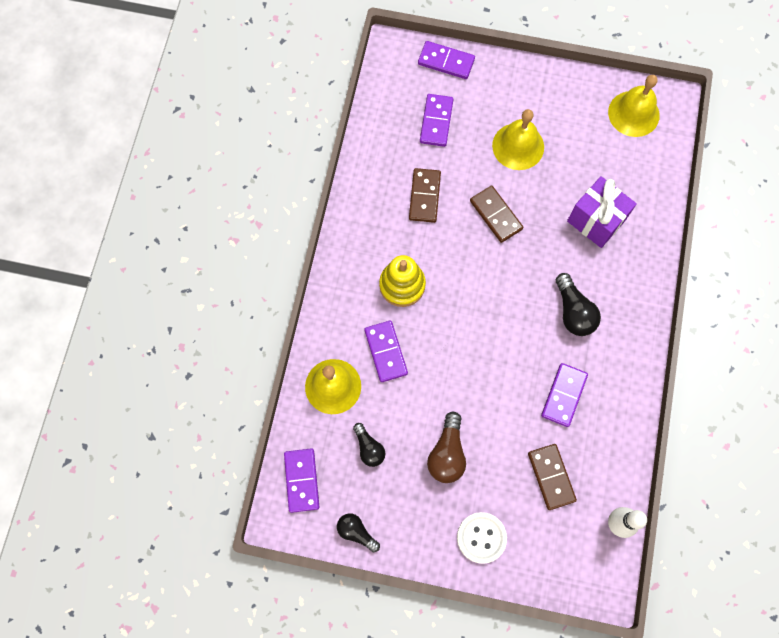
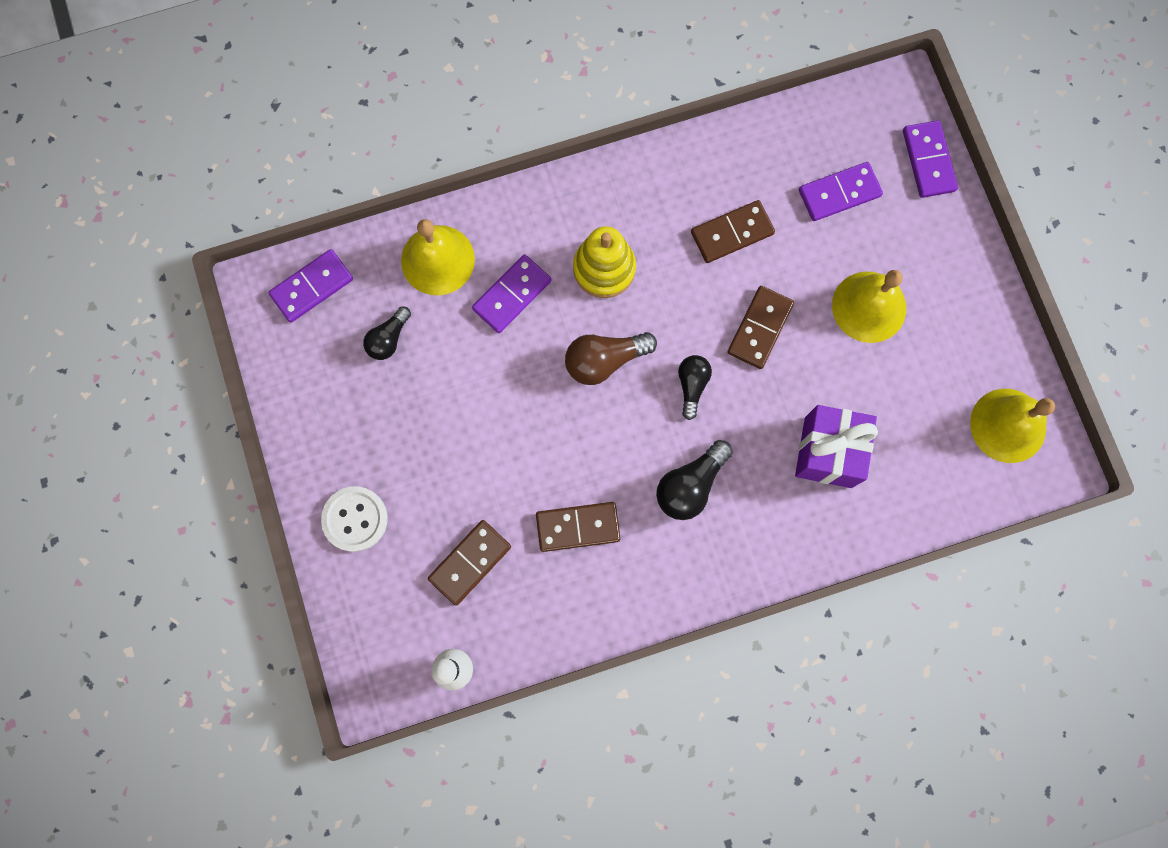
camera: 60 degrees right, 5 degrees up
(356, 532) = (287, 378): black light bulb -> black light bulb (692, 385)
(447, 453) = (431, 429): brown light bulb -> brown light bulb (604, 360)
(564, 395) = (578, 527): purple domino -> brown domino

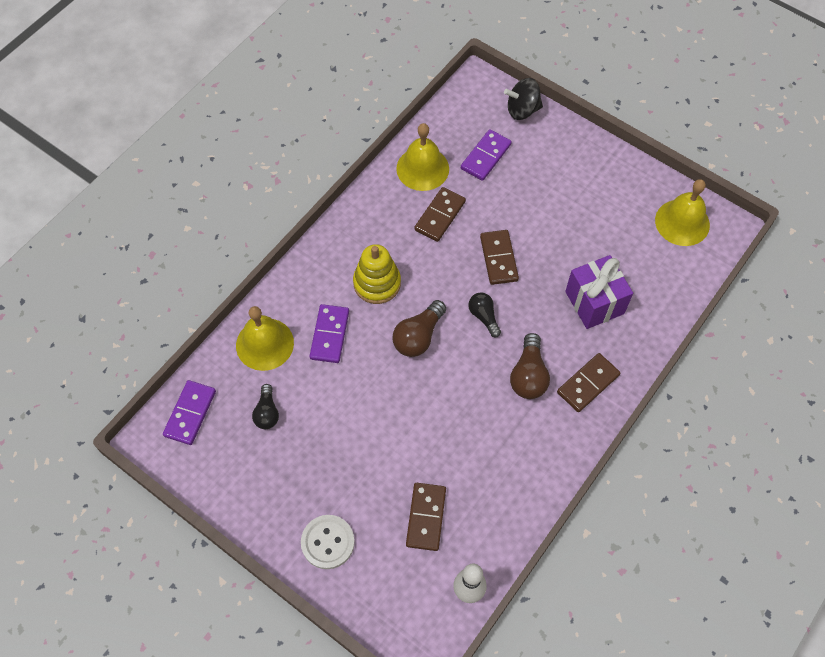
camera: 35 degrees left, 15 degrees down
(578, 527) = (478, 447): brown domino -> brown domino (588, 384)
(690, 485) = (528, 375): black light bulb -> brown light bulb
(869, 306) = (552, 207): yellow bell -> yellow bell (422, 168)
(928, 161) = (522, 110): purple domino -> black spinning top

